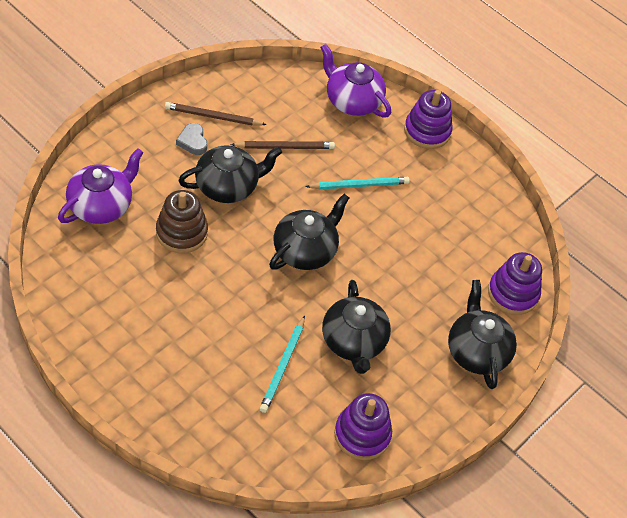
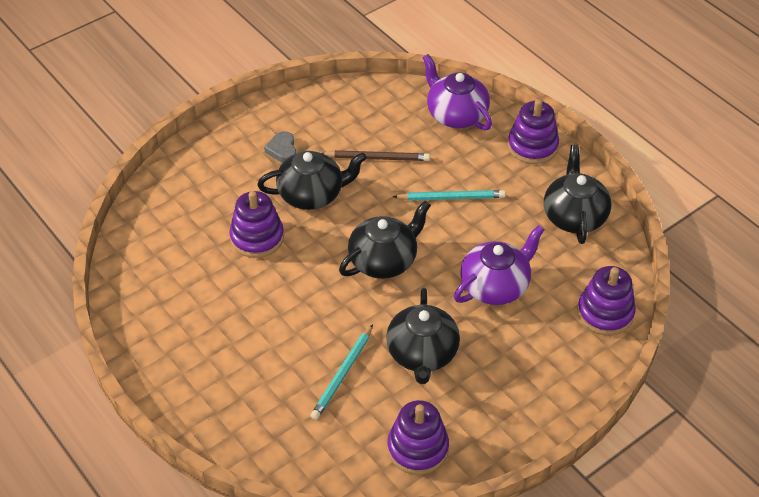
camera: 15 degrees right, 5 degrees down
(101, 205) = (179, 209): purple teapot -> purple teapot (495, 286)
(181, 232) = (257, 237): brown stacking toy -> purple stacking toy
(213, 117) = (307, 126): brown pencil -> none
(477, 351) = (556, 370): black teapot -> black teapot (574, 216)

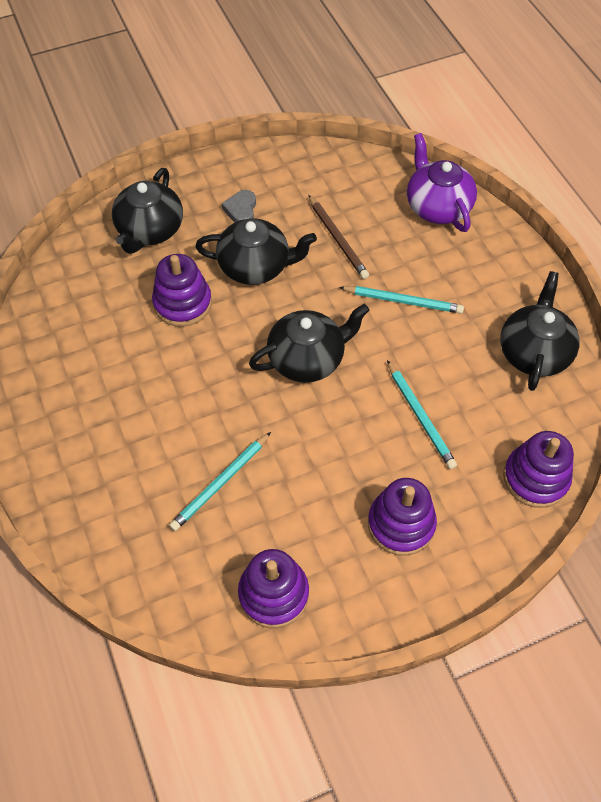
camera: 15 degrees right, 10 degrees up
(377, 158) = (338, 239): brown pencil -> brown pencil turned 45 degrees clockwise
(422, 354) = (314, 479): black teapot -> black teapot (150, 230)
(495, 286) = (420, 416): purple teapot -> turquoise pencil
(532, 146) = (511, 260): purple stacking toy -> purple stacking toy (401, 524)

